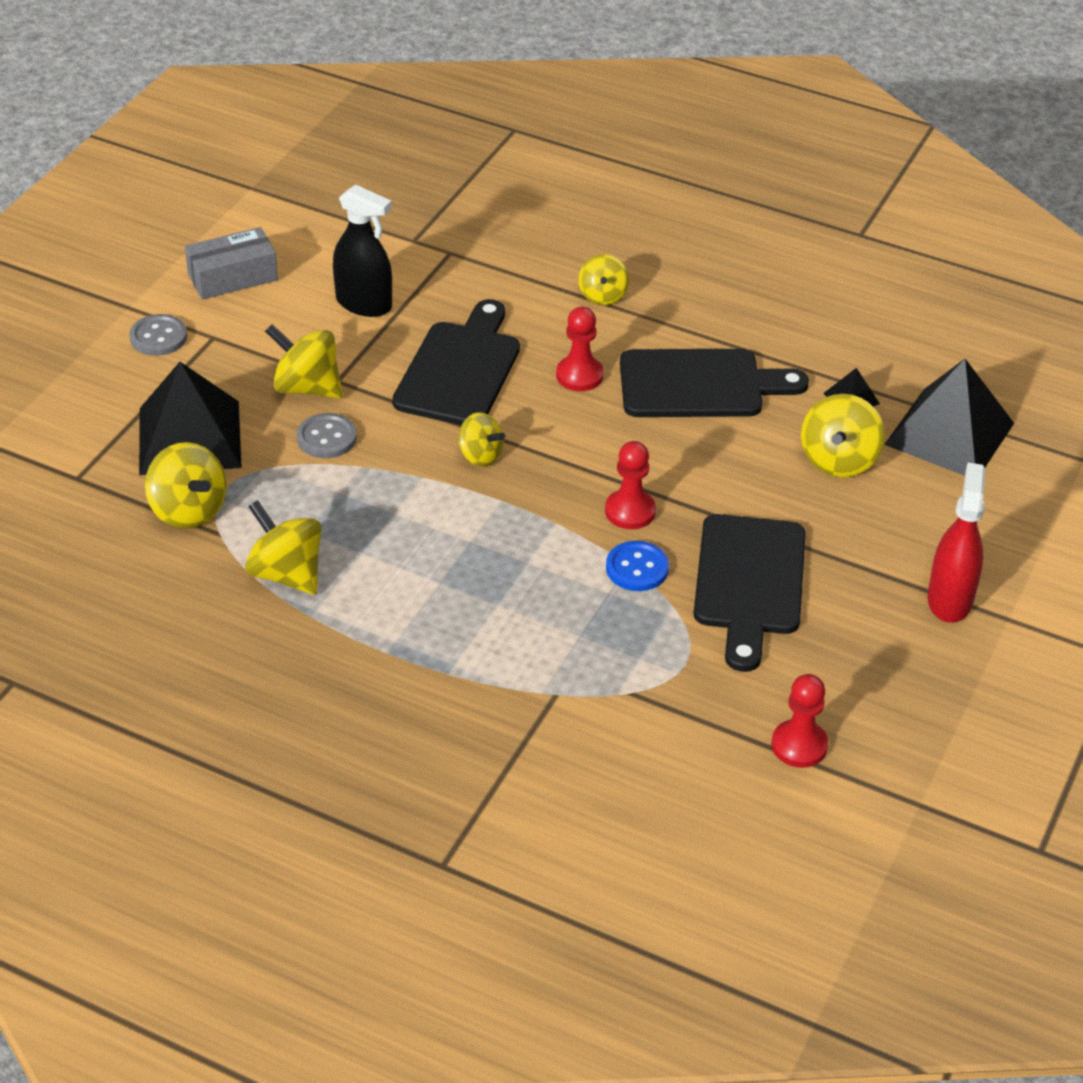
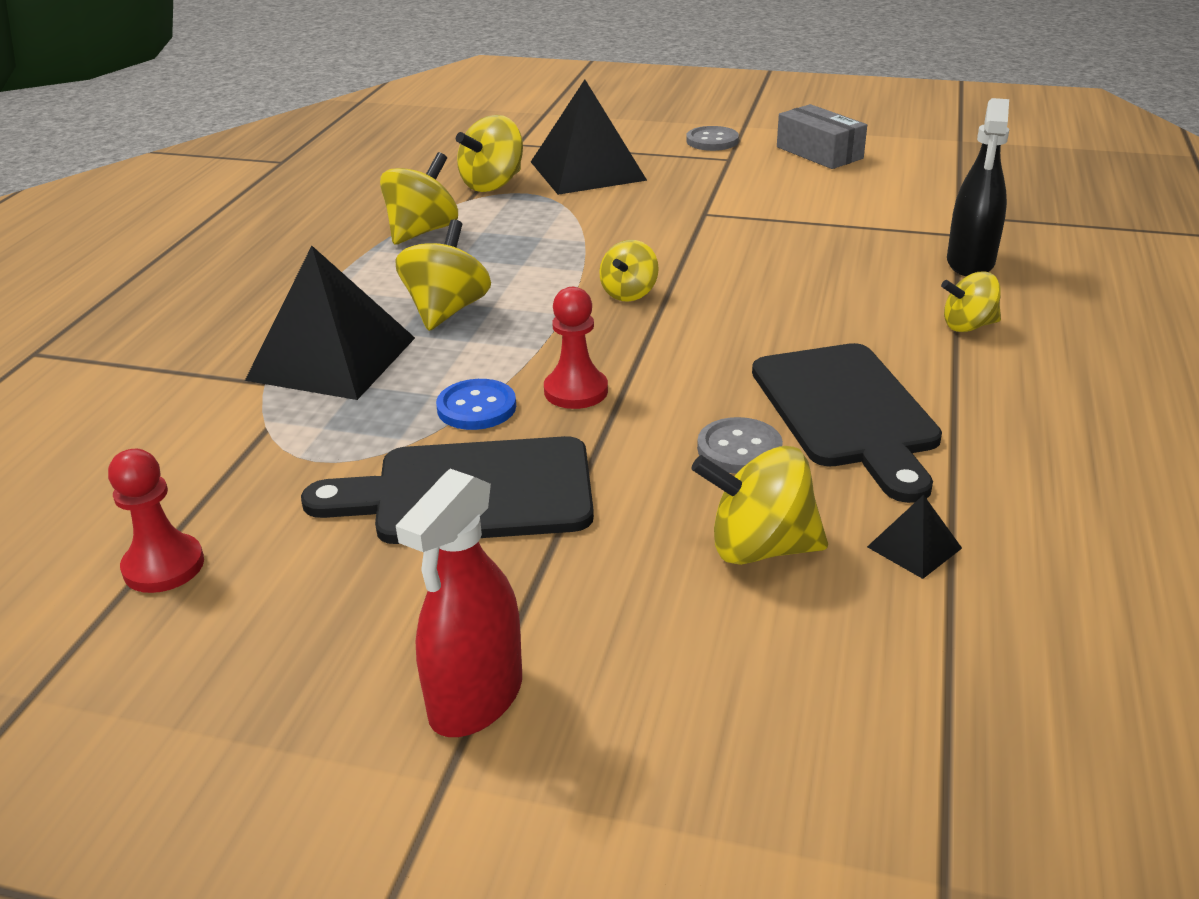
camera: 80 degrees right, 10 degrees down
(307, 387) = (684, 203): yellow spinning top -> yellow spinning top (446, 311)
(326, 438) = (617, 221): grey button -> grey button (739, 449)
(364, 304) = (831, 208): black spray bottle -> black spray bottle (970, 263)
(460, 370) = (763, 265): black cutting board -> none
(579, 375) = (804, 330): red pawn -> none
(949, 433) = (899, 667): black pyramid -> black pyramid (332, 358)
(949, 599) = (476, 699): red spray bottle -> red spray bottle turned 120 degrees clockwise

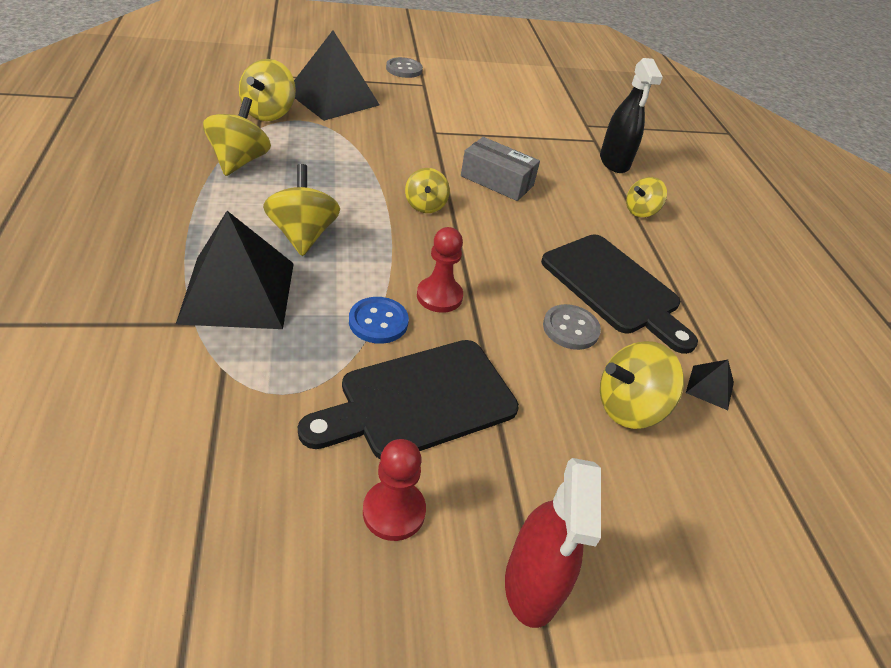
camera: 30 degrees left, 10 degrees up
(163, 566) = (217, 528): red pawn -> red pawn (394, 511)
(819, 153) = (478, 78): grey box -> grey box (497, 181)

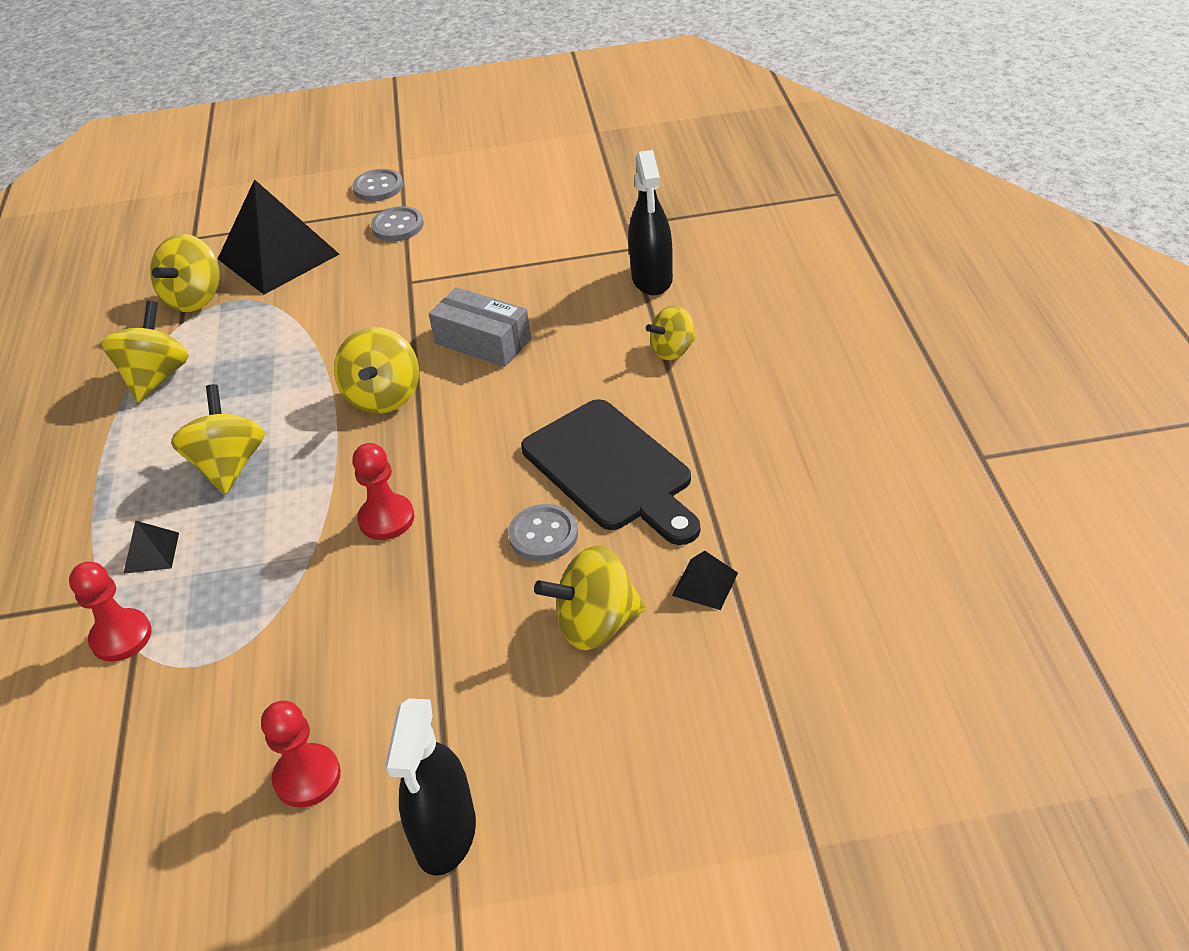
camera: 10 degrees right, 0 degrees up
(211, 358) = (121, 637): none -> red pawn
(238, 291) = (151, 552): black pyramid -> black pyramid, size x0.42
(378, 322) = (310, 564): blue button -> none
(420, 400) = (348, 652): black cutting board -> none
(421, 95) = (397, 226): none -> grey button
(425, 205) = (383, 396): yellow spinning top -> yellow spinning top, size x1.52
(532, 585) = (445, 834): red spray bottle -> black spray bottle

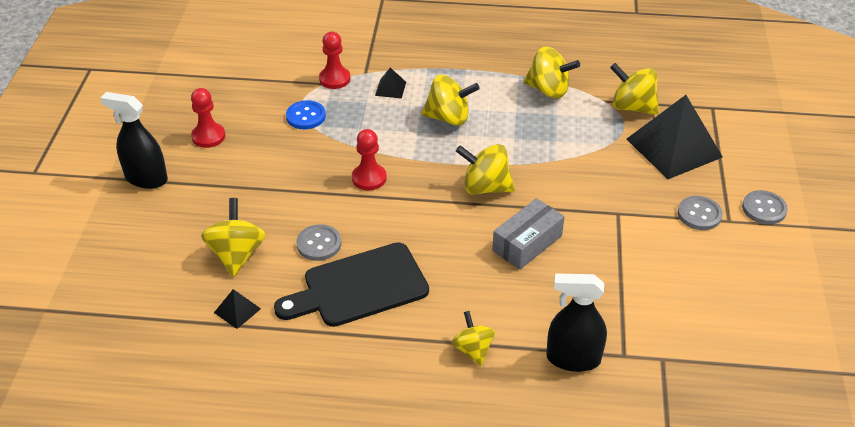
camera: 100 degrees right, 0 degrees up
(235, 645) = (306, 116): none -> blue button

